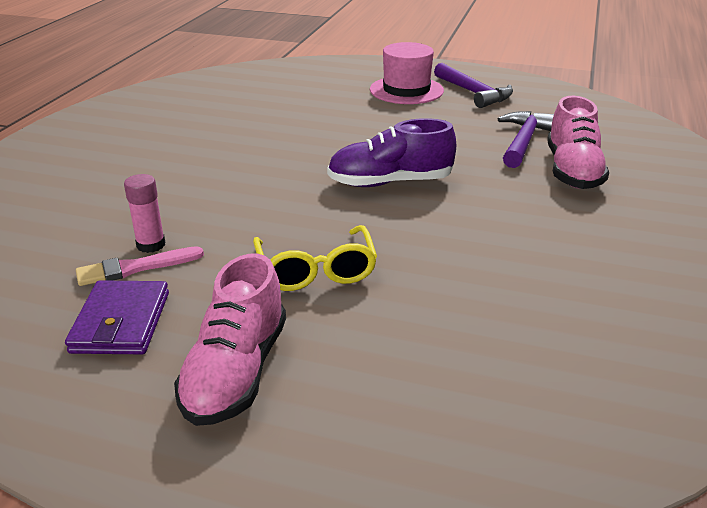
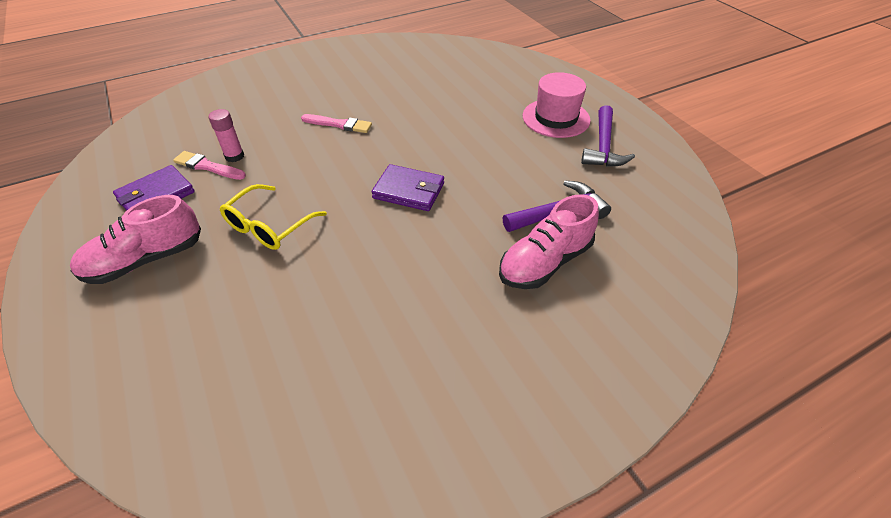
camera: 45 degrees right, 15 degrees up
(220, 171) = (339, 124): none -> pink brush
(390, 182) = (409, 191): purple shoe -> purple wallet

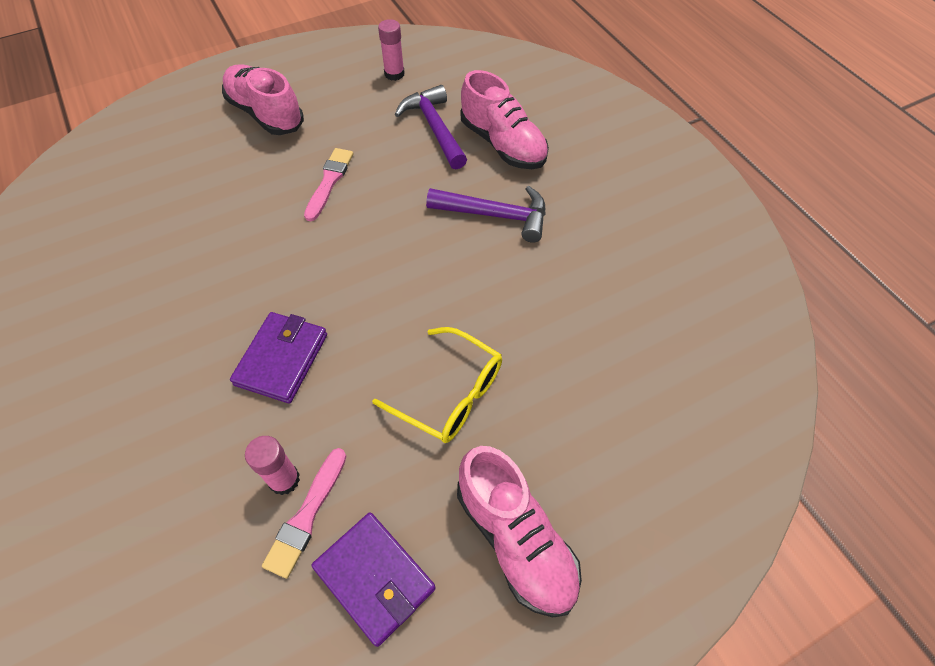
camera: 90 degrees left, 10 degrees up
(339, 124) = (225, 341): pink brush -> pink brush (329, 181)
(409, 191) = (390, 250): purple wallet -> purple wallet (282, 359)
(556, 118) = (265, 114): pink hat -> pink shoe
(603, 147) = (329, 84): purple hammer -> purple hammer (496, 215)
(631, 184) = (394, 74): none -> pink glue stick

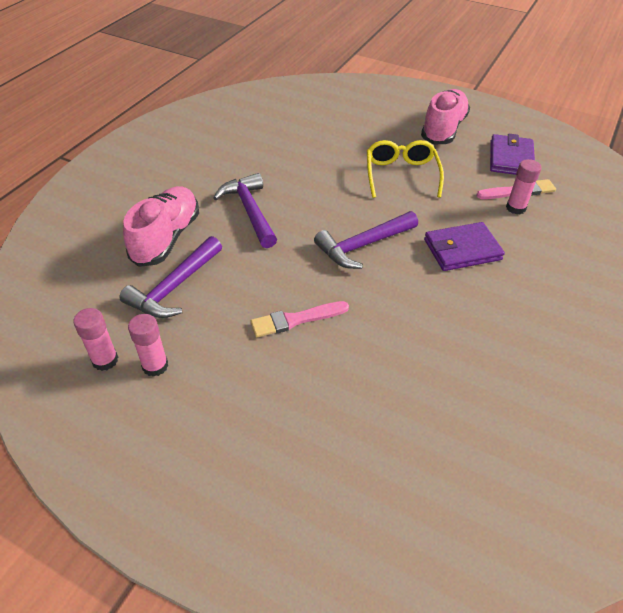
camera: 125 degrees left, 10 degrees down
(265, 114) = (246, 435): pink shoe -> none
(365, 94) = (155, 366): none -> pink glue stick
(367, 276) = (362, 245): none -> purple hammer

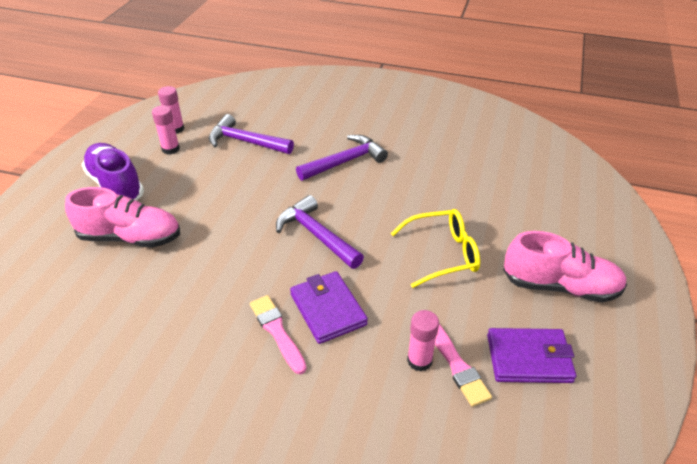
camera: 80 degrees right, 5 degrees down
(166, 238) = (299, 127): pink shoe -> pink shoe (130, 237)
(219, 429) = (116, 185): none -> purple shoe
(296, 319) = (217, 206): pink brush -> pink brush (277, 331)

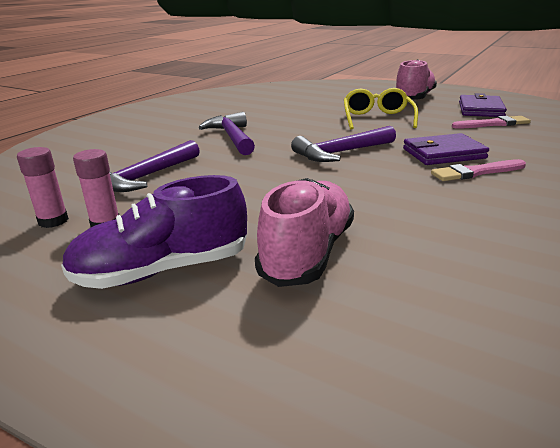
camera: 75 degrees left, 15 degrees down
(419, 360) = (493, 132): pink glue stick -> none

